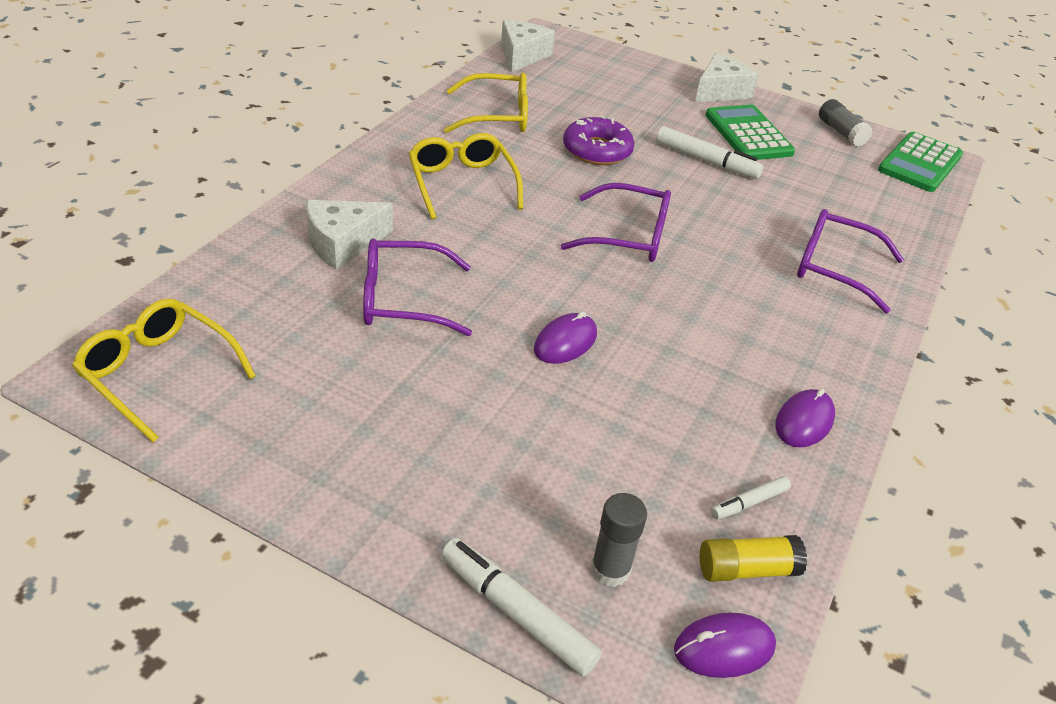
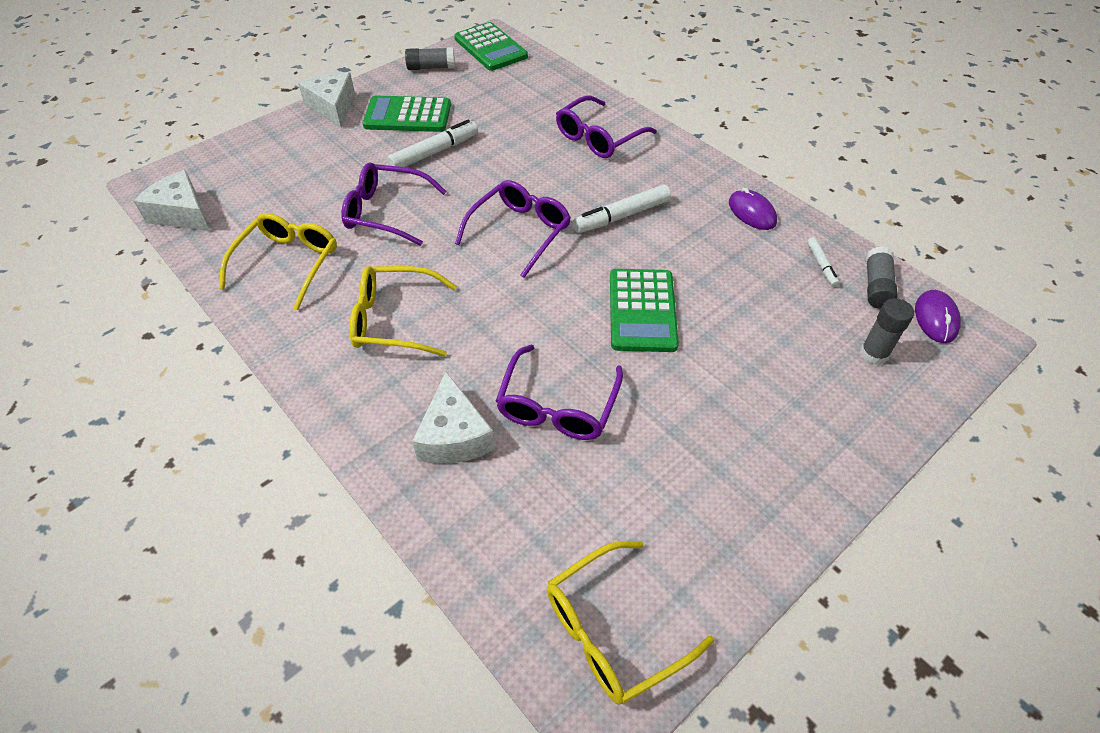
camera: 65 degrees left, 10 degrees up
(517, 613) = (908, 415): white marker -> white marker (621, 216)
(565, 342) = (642, 311): purple mouse -> green calculator
(597, 150) = (385, 212): purple donut -> purple glasses
(746, 569) = (876, 286): yellow glue stick -> grey glue stick

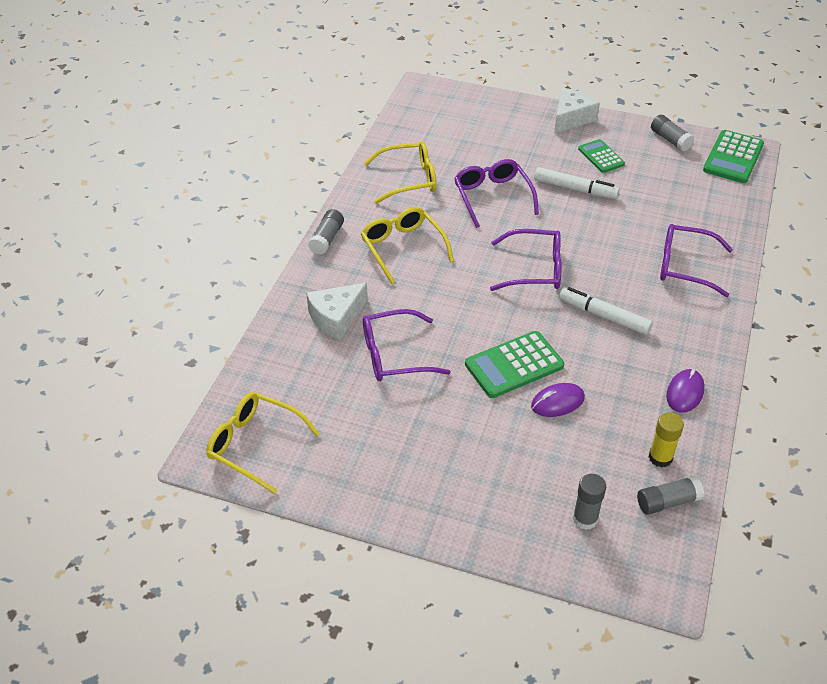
camera: 60 degrees right, 5 degrees down
(182, 213) = (409, 114): white cheese -> none
(310, 384) = (327, 239): none -> grey glue stick
(407, 116) = (601, 157): green calculator -> green calculator, size x0.63
(821, 265) = (660, 457): white marker -> yellow glue stick
(936, 318) = (664, 553): purple mouse -> purple mouse (557, 402)

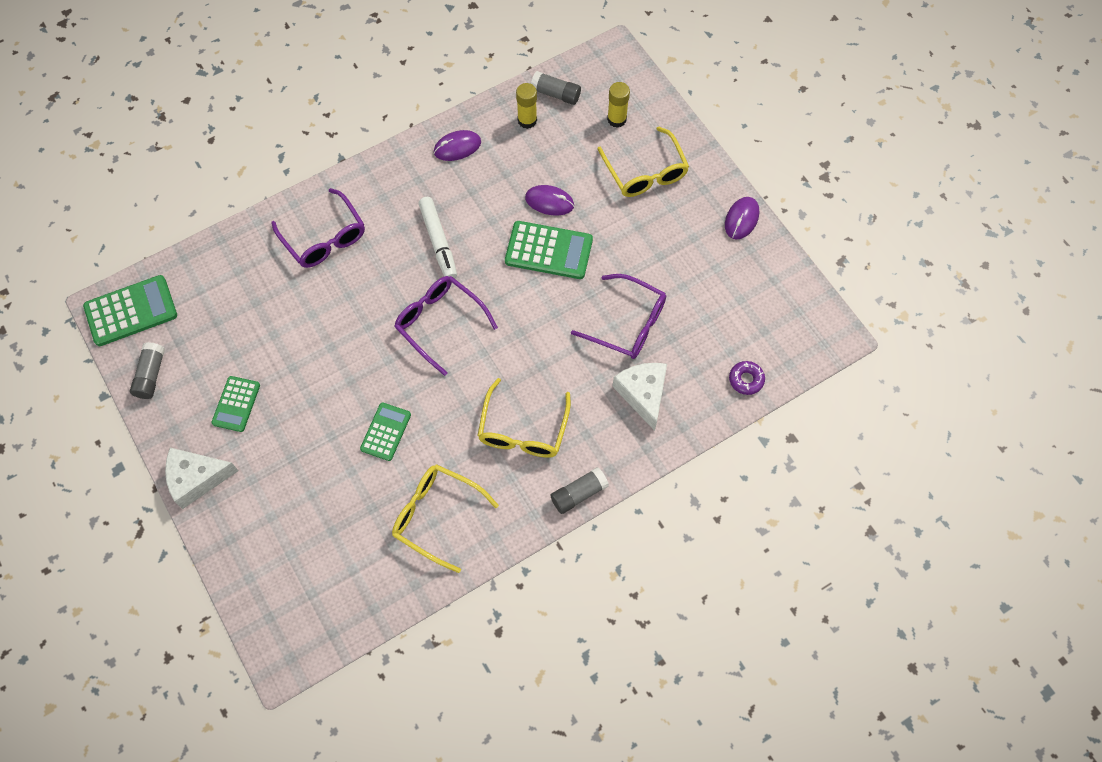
camera: 140 degrees left, 20 degrees up
(254, 444) = (791, 321): yellow glasses -> yellow glasses (645, 173)
(260, 376) = (746, 379): none -> purple donut
(336, 318) = (643, 394): white cheese -> white cheese turned 105 degrees counterclockwise
(373, 504) = (741, 219): none -> purple mouse
(492, 196) = (385, 432): purple glasses -> green calculator
(575, 189) = (306, 383): white marker -> none
(585, 519) = (616, 119): grey glue stick -> yellow glue stick

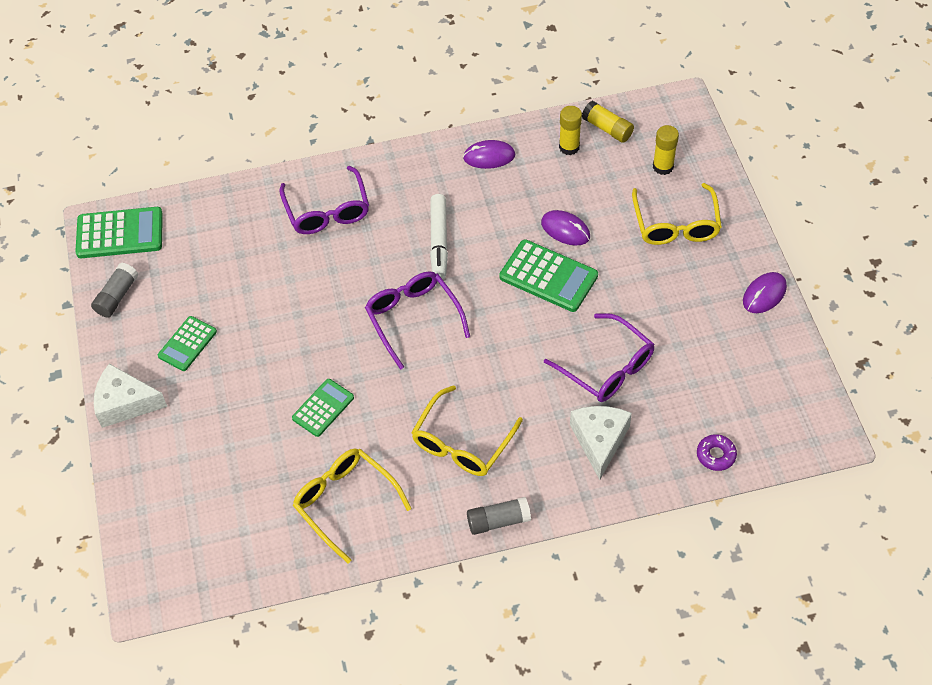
camera: 20 degrees right, 10 degrees down
(555, 94) = (607, 128): grey glue stick -> yellow glue stick

